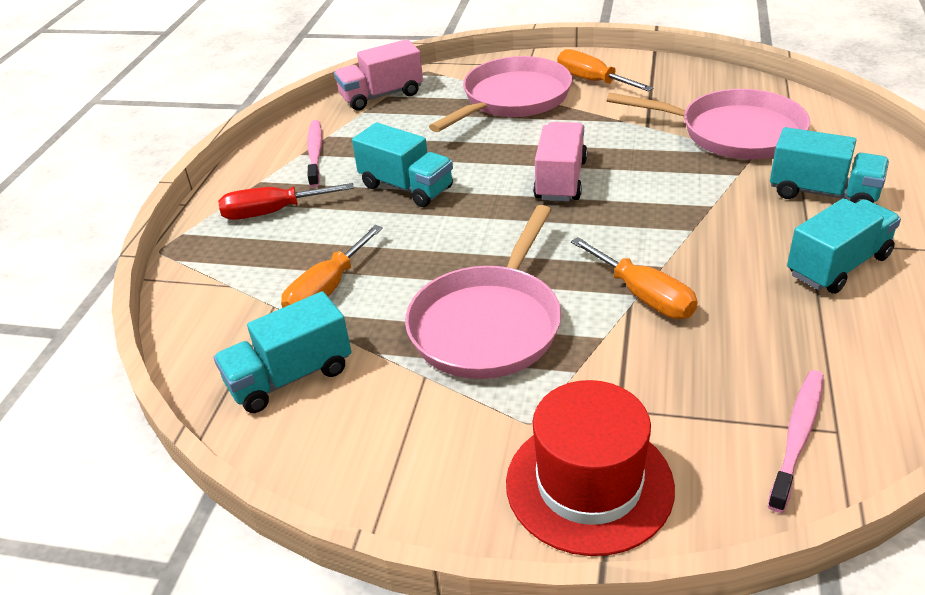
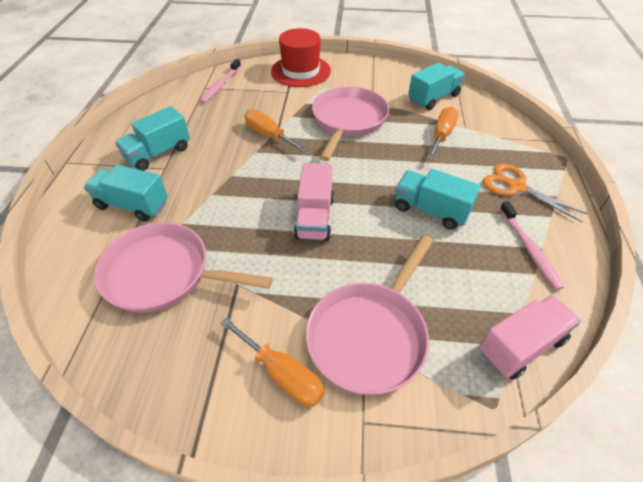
camera: 170 degrees right, 10 degrees up
(272, 212) = (516, 187): red screwdriver -> orange scissors

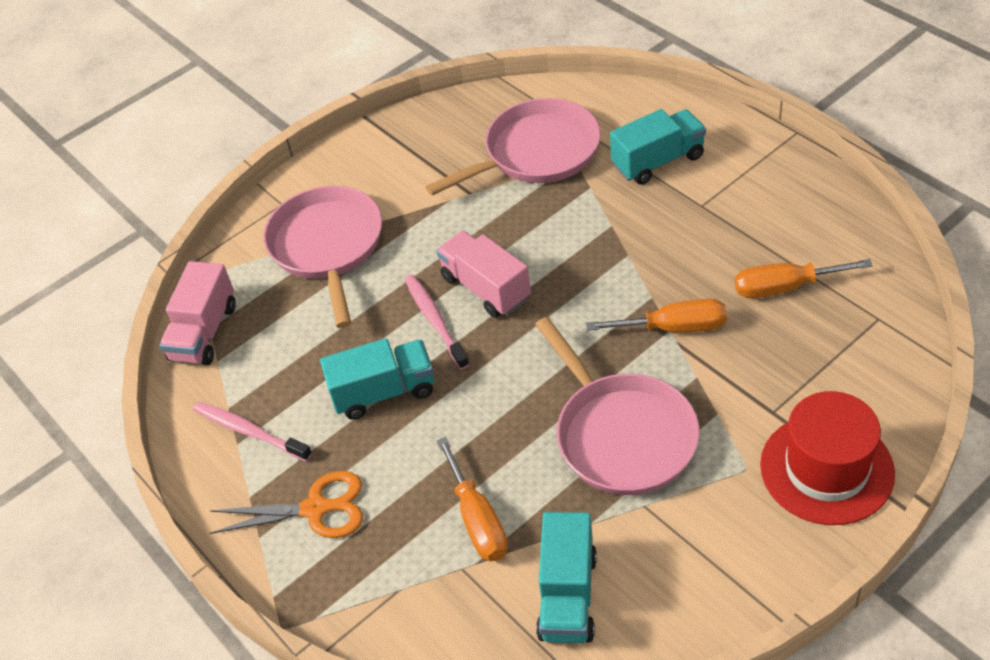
camera: 140 degrees right, 0 degrees up
(158, 153) = (738, 210): turquoise truck -> none
(220, 85) = (868, 340): pink toothbrush -> pink toothbrush (435, 320)
(282, 374) = (363, 181): orange screwdriver -> orange screwdriver (784, 287)

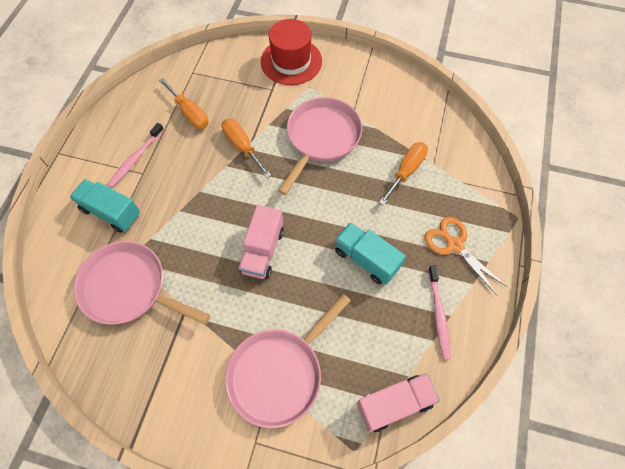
camera: 130 degrees left, 15 degrees up
(435, 320) = (302, 264): pink toothbrush -> pink toothbrush (135, 159)
(567, 595) = (415, 119): turquoise truck -> none

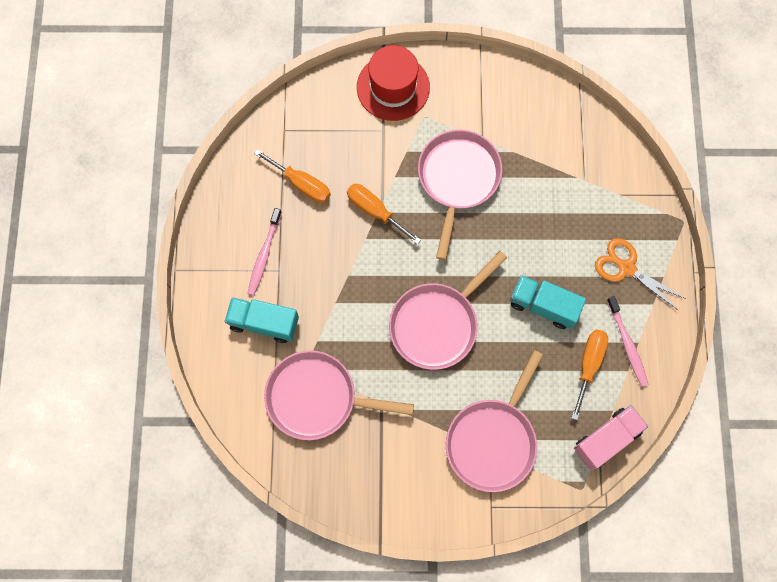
camera: 15 degrees left, 10 degrees up
(263, 250) = (437, 324): pink truck -> pink pan
(406, 171) = (558, 196): orange screwdriver -> orange screwdriver (588, 365)

